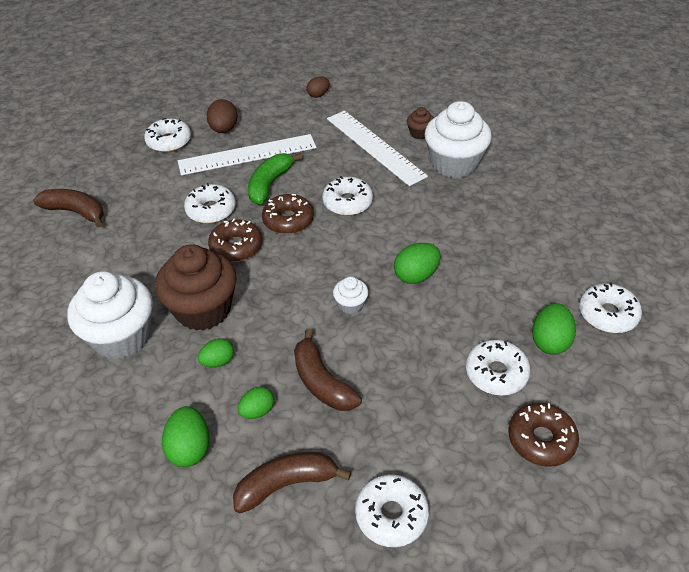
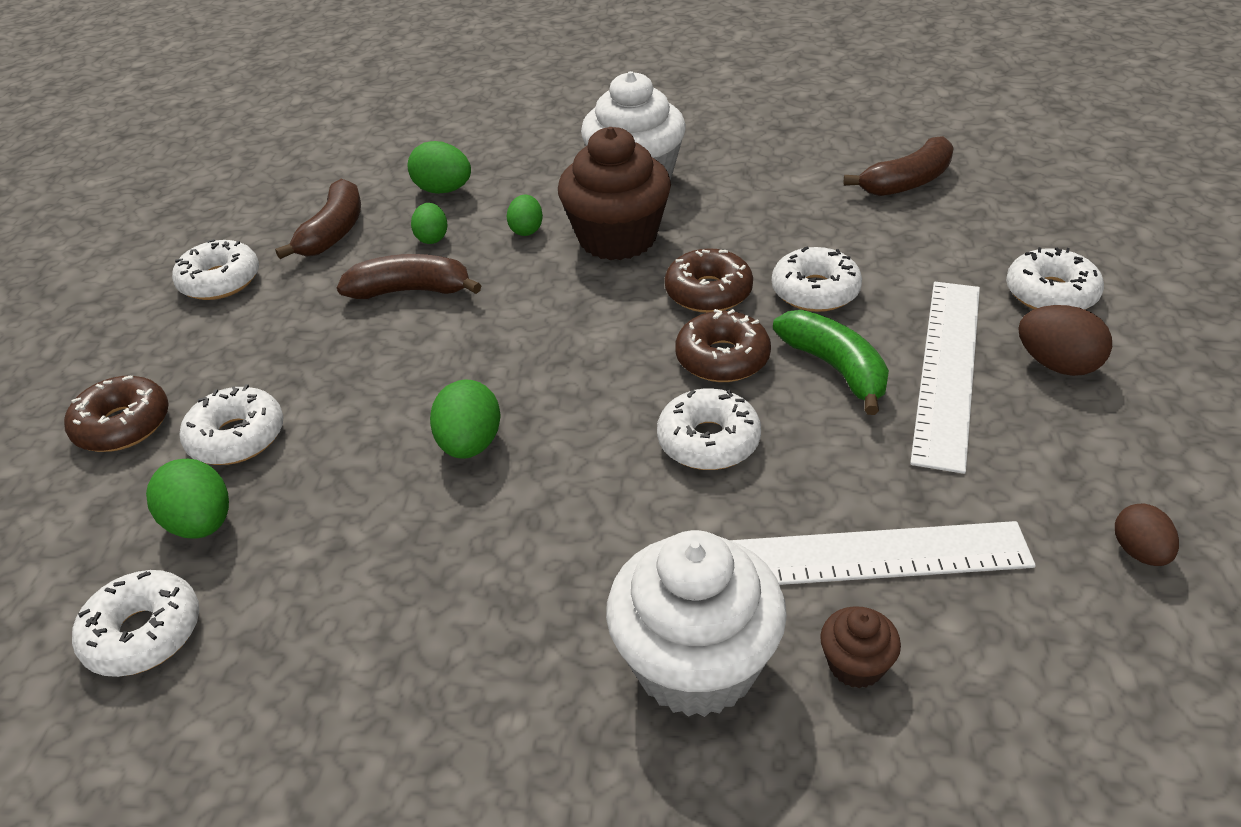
camera: 125 degrees right, 5 degrees down
(350, 304) = (492, 356): white cupcake -> none

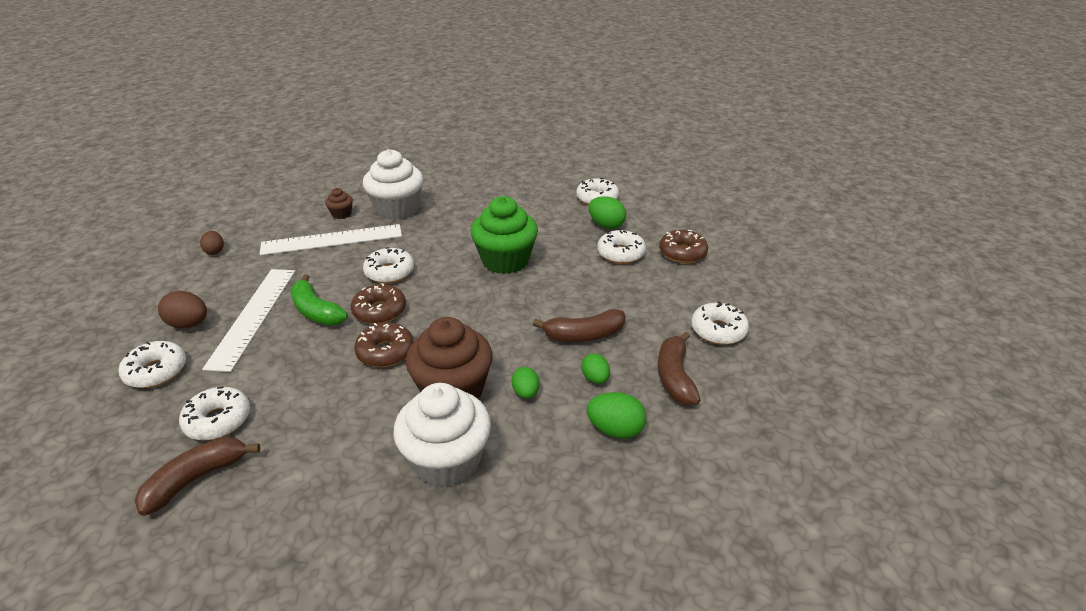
camera: 165 degrees right, 5 degrees down
(470, 444) = (505, 261): green egg -> green cupcake
(815, 291) = (314, 359): white donut -> white donut (218, 420)

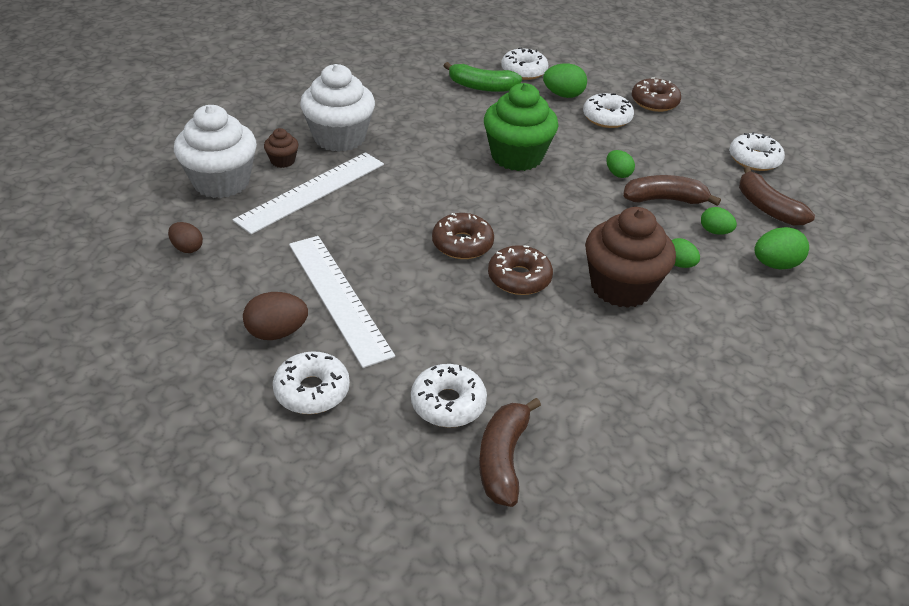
camera: 35 degrees left, 5 degrees up
(316, 311) = (399, 267): green banana -> green banana (482, 87)
(389, 272) = (420, 204): white donut -> none
(447, 461) = (688, 342): white cupcake -> white cupcake (221, 182)
(571, 300) = (618, 174): none -> green egg
(584, 335) = (664, 199): brown banana -> brown banana turned 135 degrees counterclockwise

